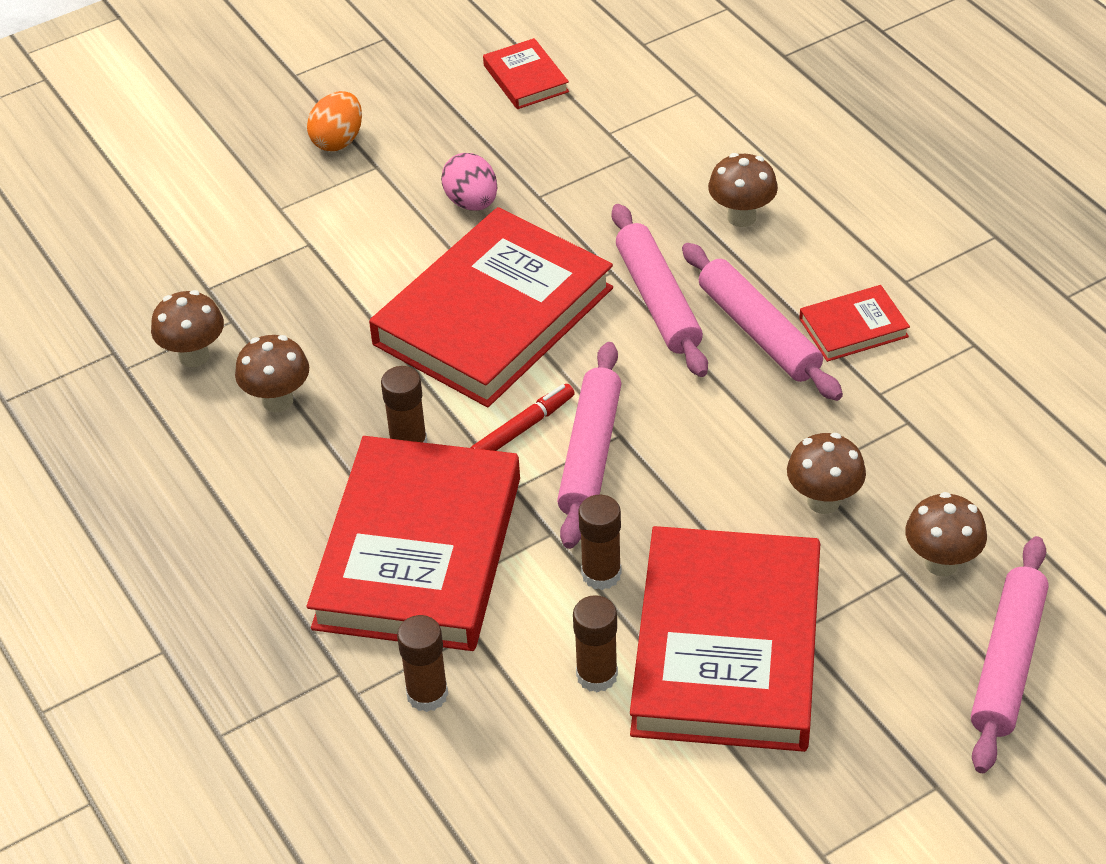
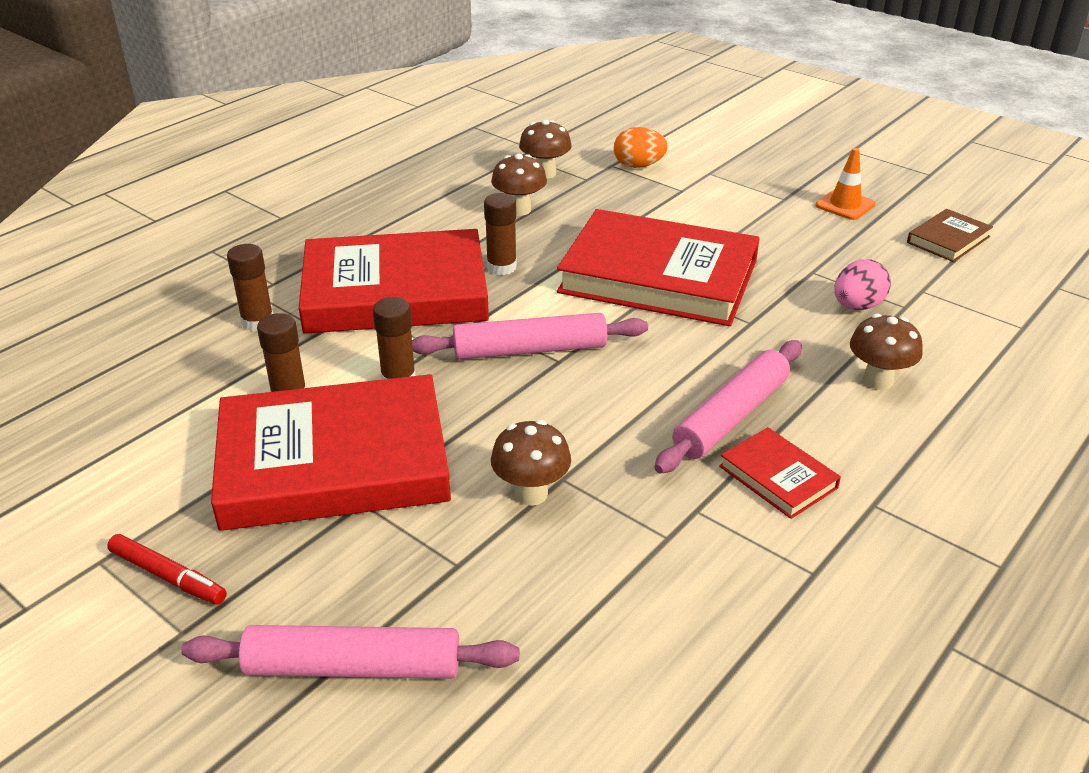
camera: 70 degrees right, 10 degrees down
(338, 140) = (798, 179): orange egg -> orange egg (638, 166)
(416, 125) = (845, 205): none -> orange traffic cone
(471, 202) = (778, 244): pink egg -> pink egg (857, 306)
(523, 428) = (543, 313): red marker -> red marker (168, 576)
(526, 78) = (948, 240): red book -> brown book
(658, 300) = (732, 352): pink rolling pin -> none
(941, 563) = (479, 592): brown mushroom -> none

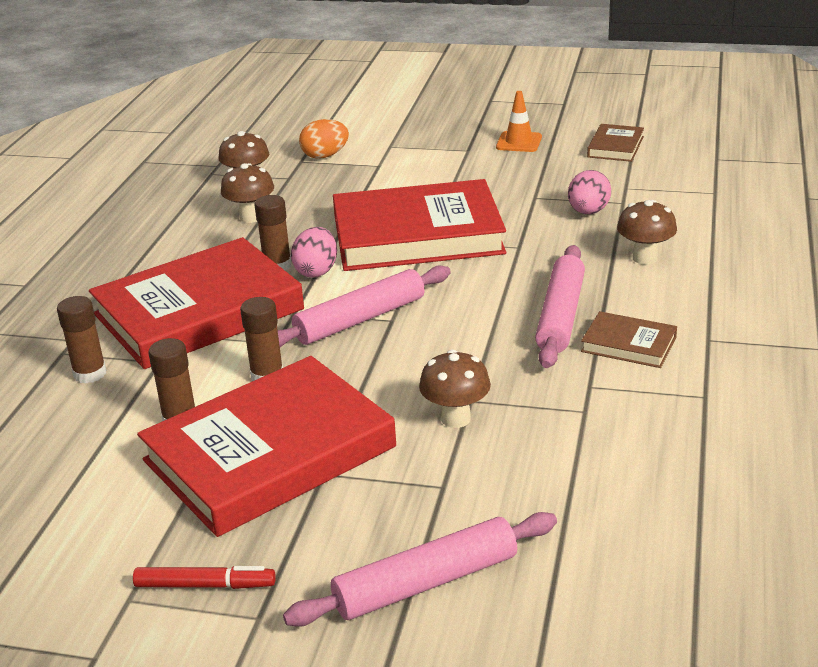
camera: 25 degrees left, 5 degrees down
(532, 284) = (316, 271): none -> pink egg
(777, 477) = (628, 344): red book -> brown book

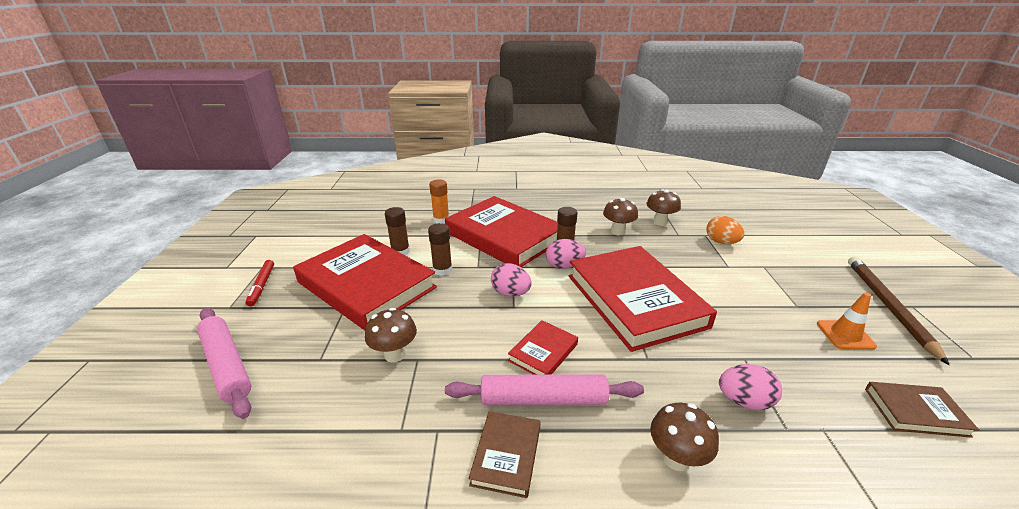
camera: 75 degrees right, 0 degrees up
(90, 374) = (441, 220): brown glue stick -> orange glue stick
(360, 319) = (510, 293): pink rolling pin -> pink egg
(486, 110) = (888, 306): none -> brown pencil
(488, 308) = (543, 352): none -> red book

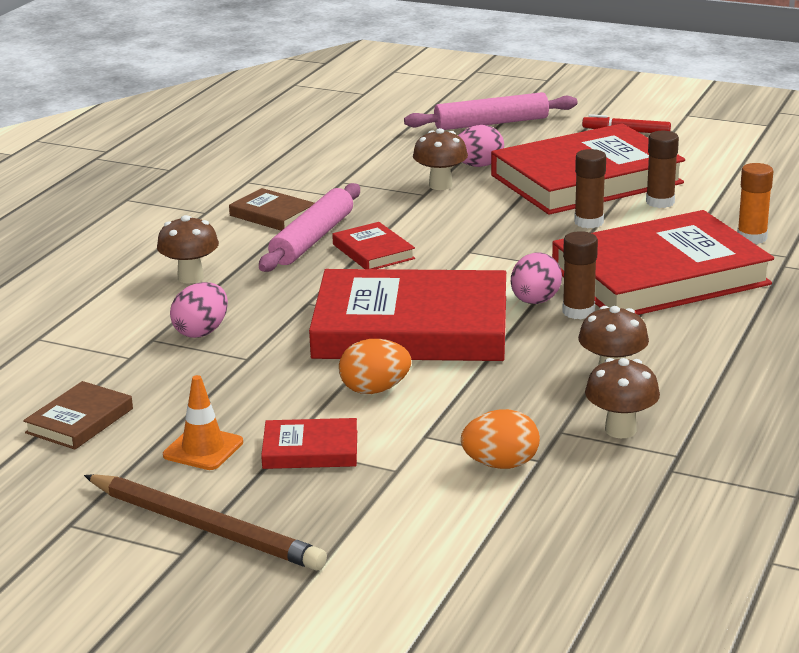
camera: 115 degrees right, 5 degrees down
(510, 293) = (498, 254): pink egg -> pink egg (478, 166)
(711, 293) = (375, 390): none -> orange egg
(788, 296) = (310, 449): none -> red book

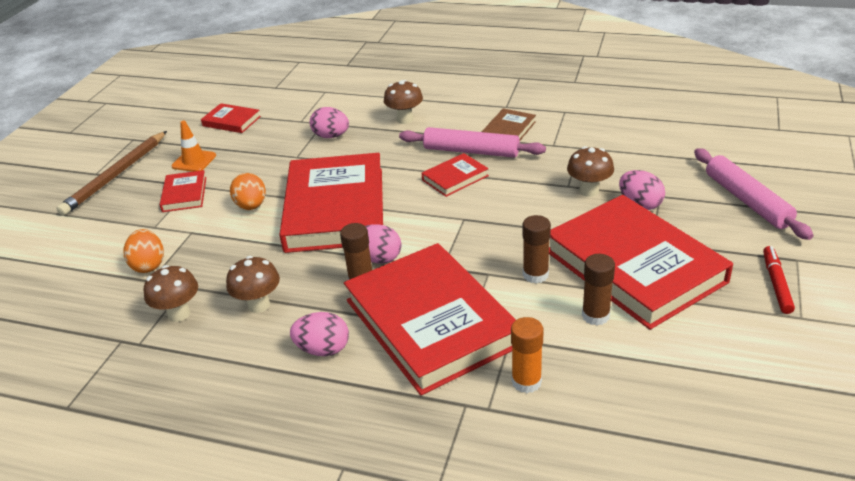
camera: 85 degrees right, 10 degrees up
(79, 421) = (231, 121): brown book -> red book
(699, 333) = (323, 349): none -> pink egg

